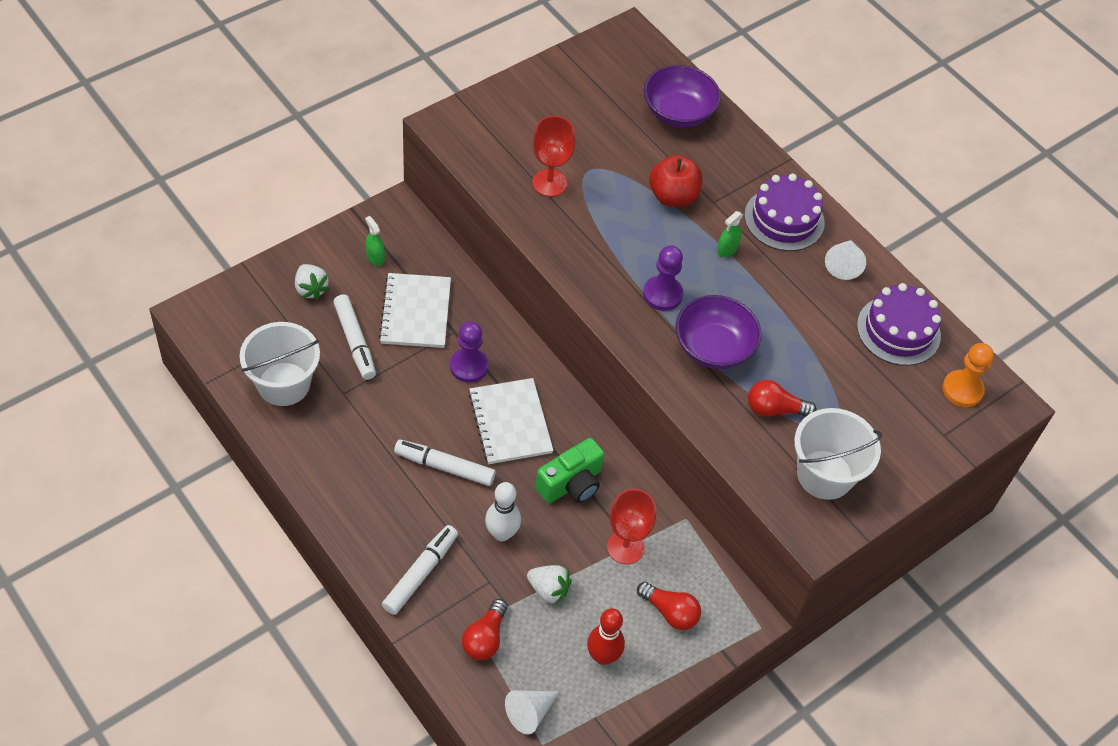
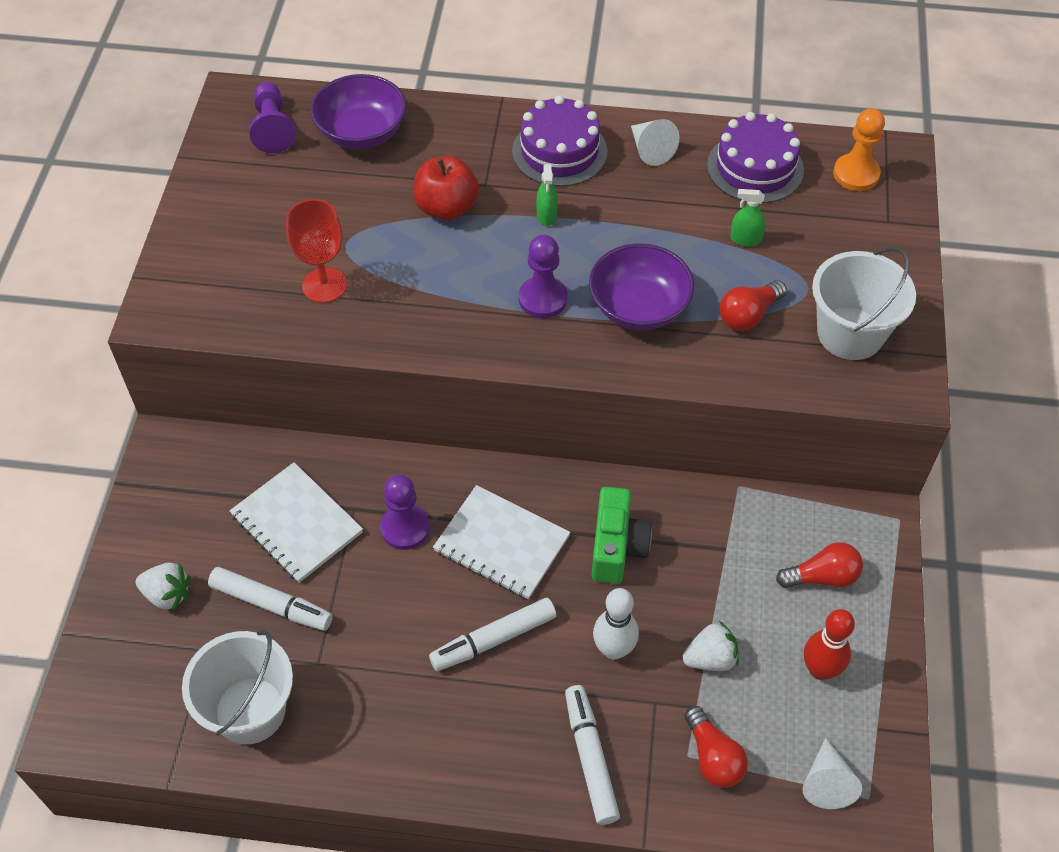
camera: 40 degrees left, 0 degrees up
(375, 257) = (196, 508): green spray bottle -> green spray bottle (745, 239)
(625, 547) = (723, 558): red goblet -> none
(629, 69) = (273, 128): none -> purple pawn

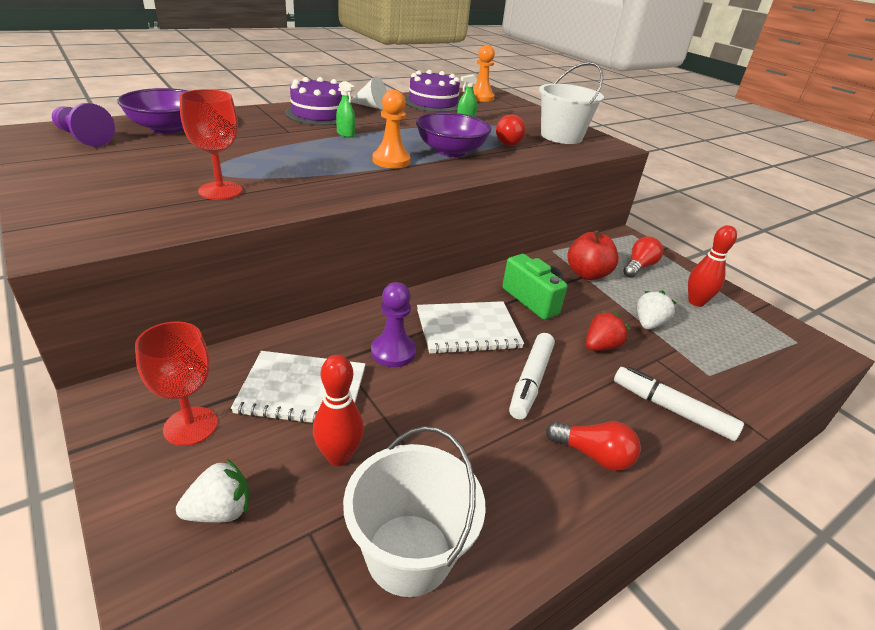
camera: 45 degrees left, 20 degrees down
(197, 508) = (190, 426): none -> red goblet
(271, 604) = (339, 456): white marker -> red bowling pin
(446, 208) = (274, 143): red apple -> red apple (587, 274)
(543, 299) = (391, 161): purple pawn -> orange pawn
(613, 649) = (600, 346): white bowling pin -> red strawberry
(713, 757) = (720, 367): red light bulb -> red light bulb (593, 455)
(826, 782) = (775, 346): white cone -> none

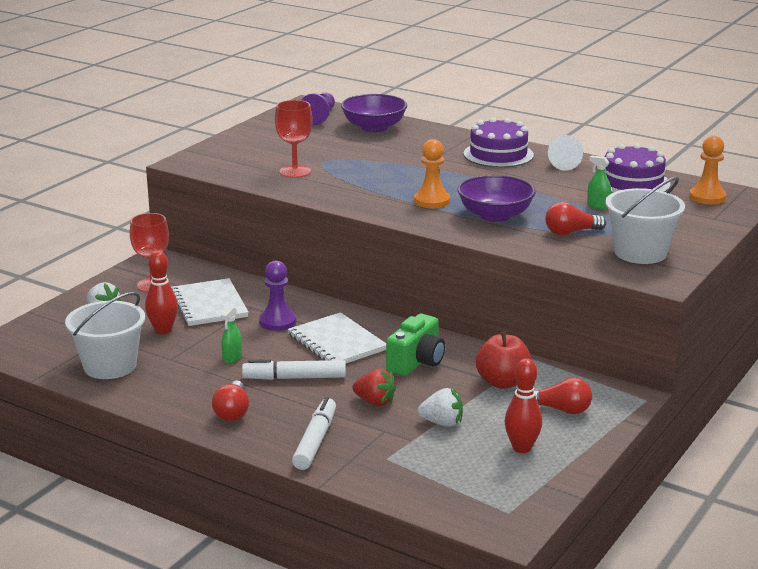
camera: 70 degrees right, 10 degrees down
(345, 134) = (465, 174): green spray bottle -> green spray bottle (232, 358)

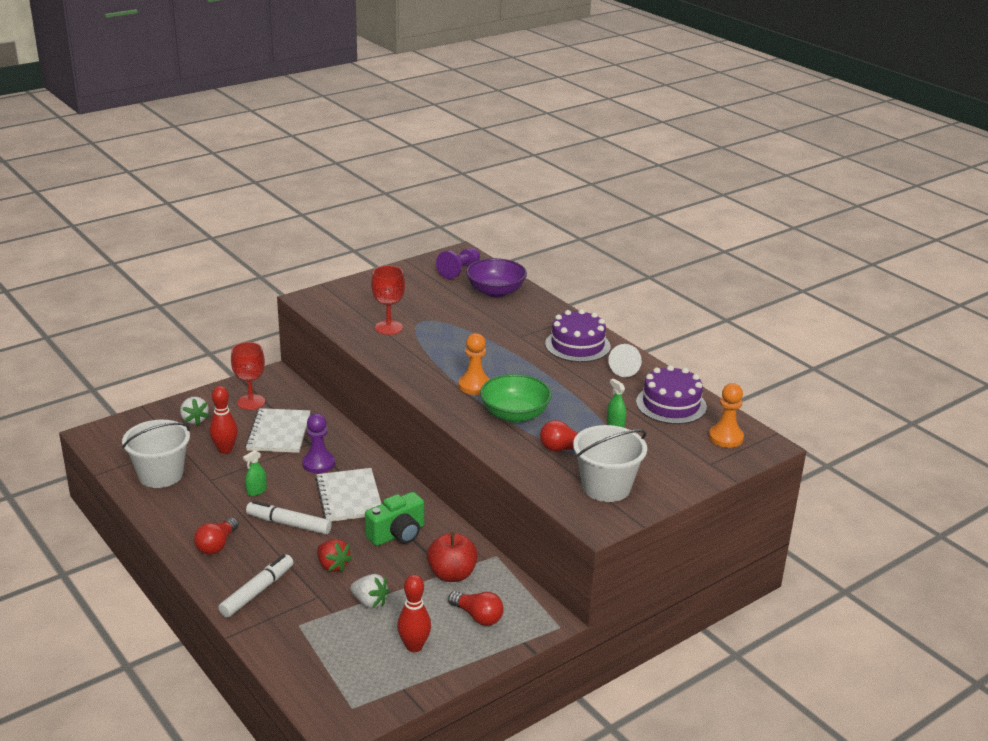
camera: 20 degrees right, 5 degrees up
(495, 215) = (514, 414): purple bowl -> green bowl

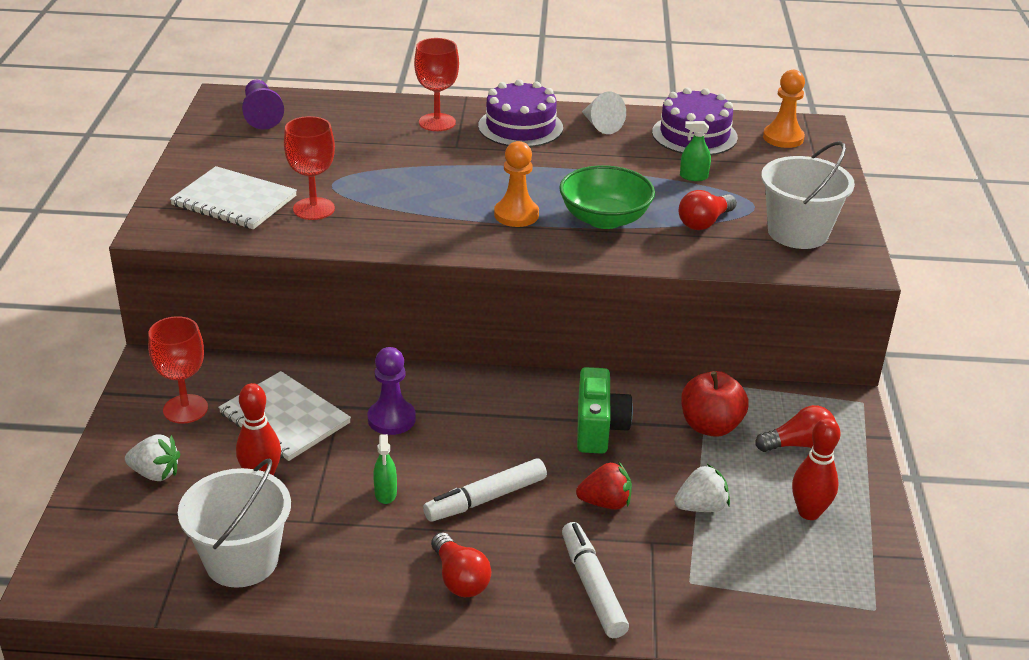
camera: 50 degrees left, 5 degrees up
(349, 497) = (487, 428): white notebook -> white notebook (234, 201)
(495, 291) = (342, 117): purple bowl -> none
(537, 319) = (437, 122): none -> red goblet

